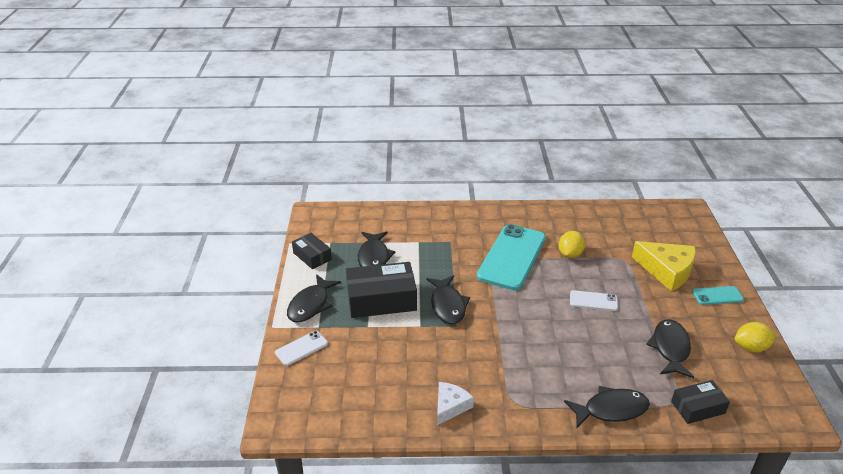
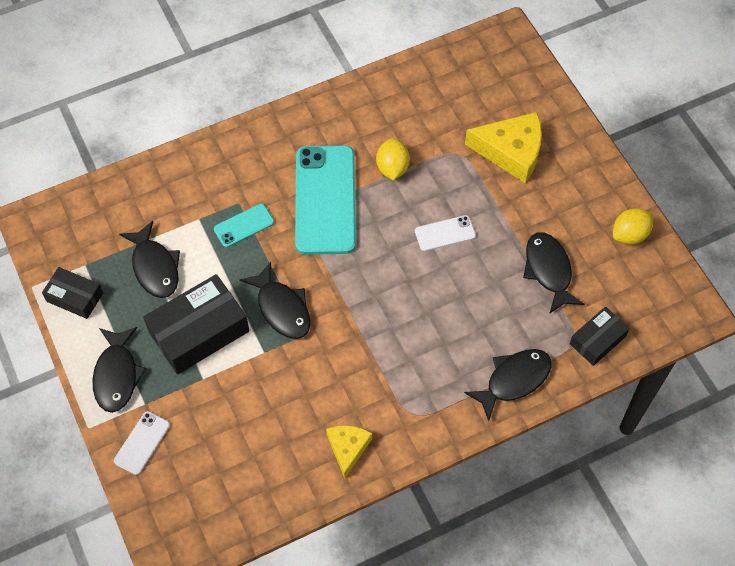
camera: 25 degrees left, 25 degrees up
(450, 406) = (348, 448): white cheese -> yellow cheese
(717, 296) = (576, 170): turquoise phone -> turquoise phone (244, 225)

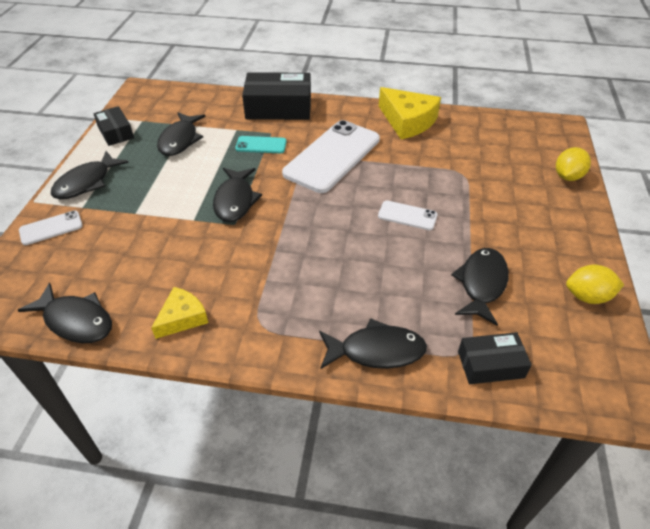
camera: 35 degrees right, 15 degrees down
(199, 331) = (165, 186): black box -> black box (278, 108)
(266, 506) = (76, 321): none -> black fish
(325, 200) = (332, 156): turquoise phone -> white phone
(392, 168) = (401, 160): yellow lemon -> yellow lemon (567, 176)
(511, 151) = (510, 191): yellow cheese -> yellow cheese (407, 121)

